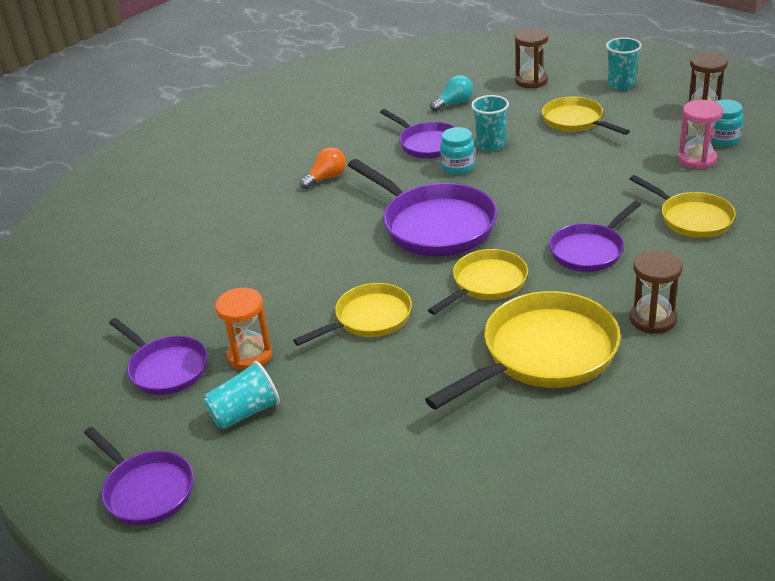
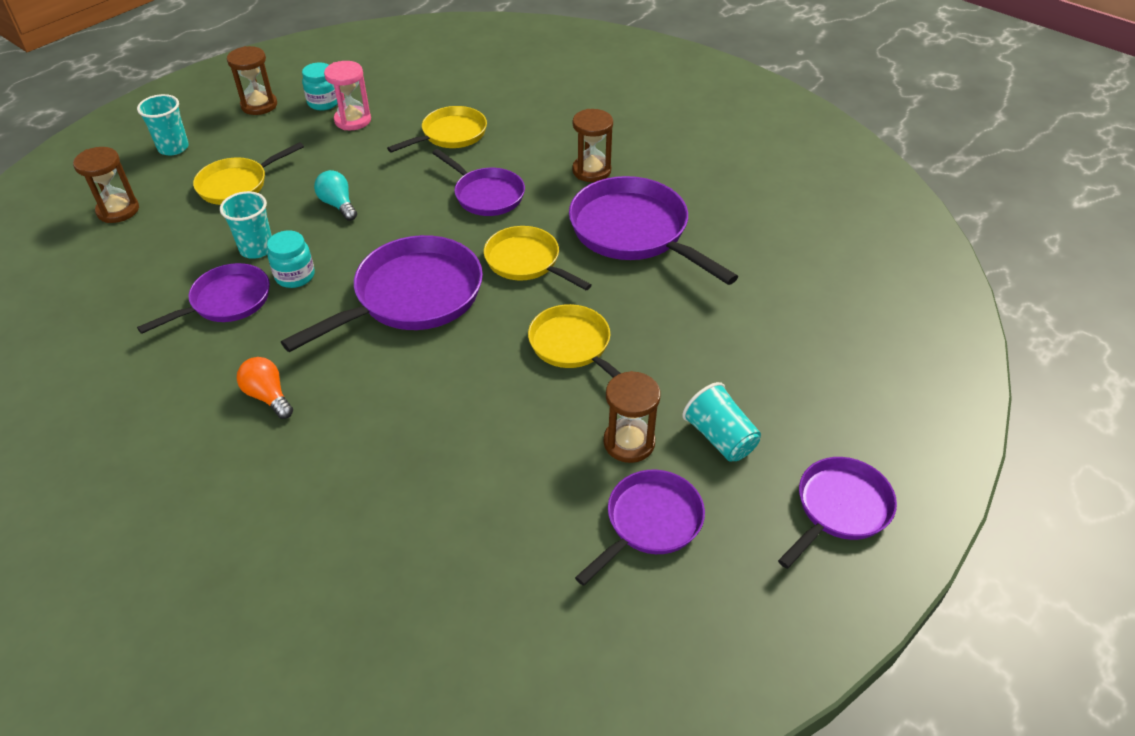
camera: 95 degrees left, 10 degrees up
(250, 355) = (629, 442): orange hourglass -> brown hourglass
(454, 103) = (133, 276): turquoise light bulb -> turquoise light bulb (338, 205)
(543, 354) = (634, 232): yellow pan -> purple pan

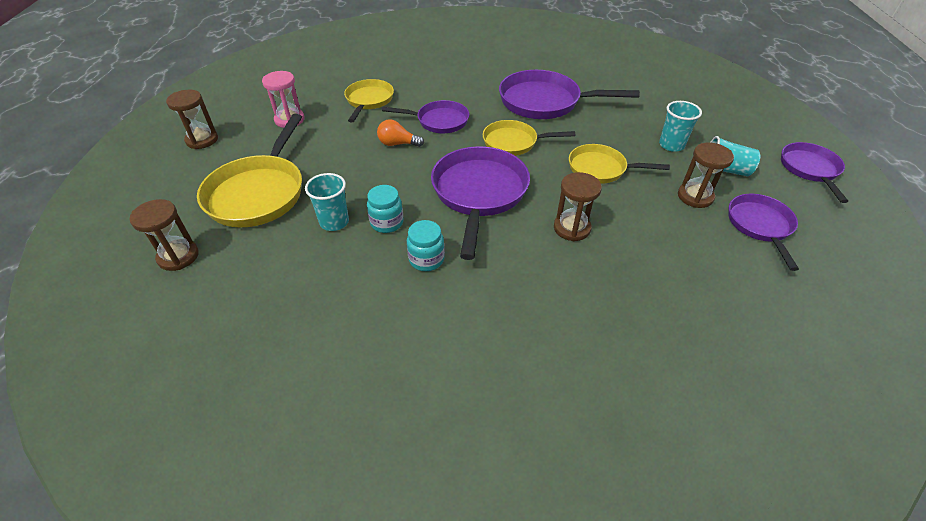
camera: 40 degrees left, 0 degrees up
(173, 148) = (167, 195): turquoise cup -> turquoise cup (671, 145)
(226, 301) = (361, 264): purple pan -> none
(237, 185) = (258, 193): yellow pan -> yellow pan, size x1.63
(268, 396) = (478, 300): orange light bulb -> orange light bulb (398, 144)
(324, 103) = (252, 119): turquoise jar -> turquoise jar (426, 259)
(338, 205) = (353, 169): turquoise light bulb -> none
(591, 171) = (478, 84): brown hourglass -> brown hourglass (572, 228)

